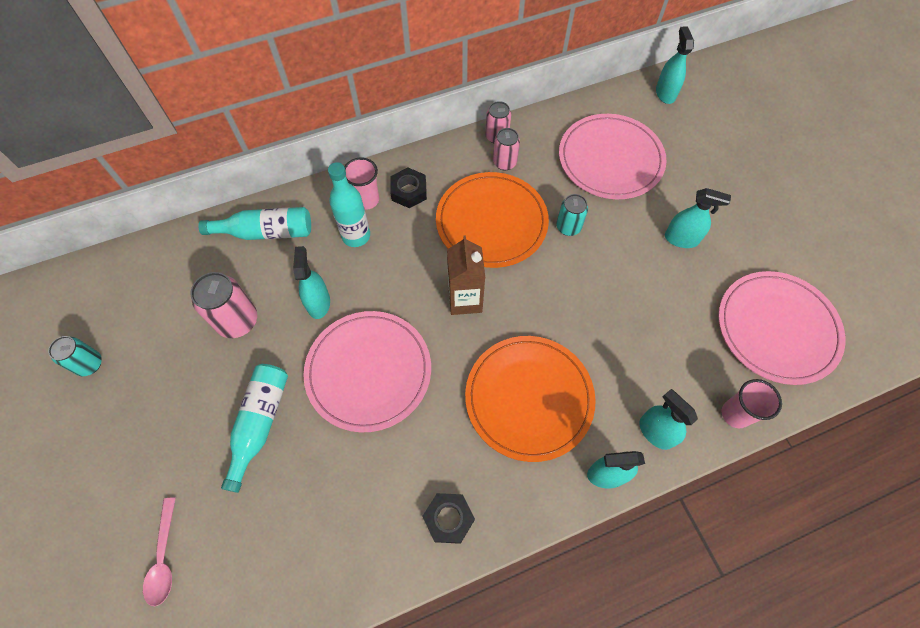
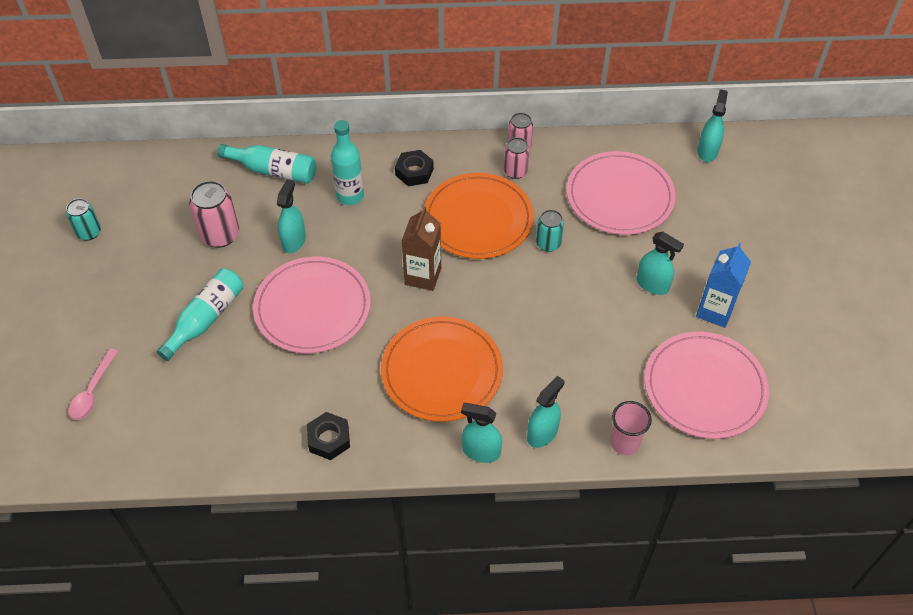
camera: 20 degrees right, 10 degrees down
(367, 200) = (373, 169): pink cup -> none
(655, 432) = (542, 433): turquoise spray bottle -> turquoise spray bottle turned 60 degrees clockwise
(748, 247) = (715, 311): none -> blue carton

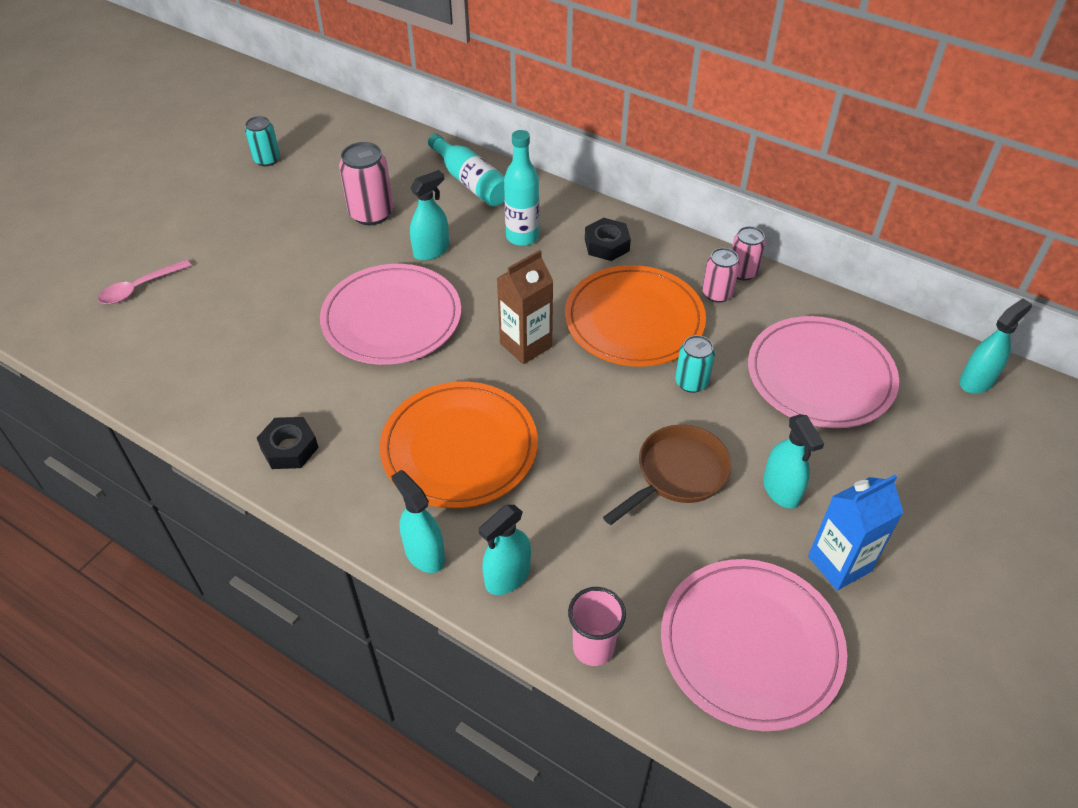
camera: 35 degrees right, 5 degrees down
(206, 319) = (289, 278): turquoise bottle -> none
(542, 433) = (507, 576): turquoise spray bottle -> turquoise spray bottle turned 150 degrees clockwise
(587, 309) = (677, 474): none -> brown pan

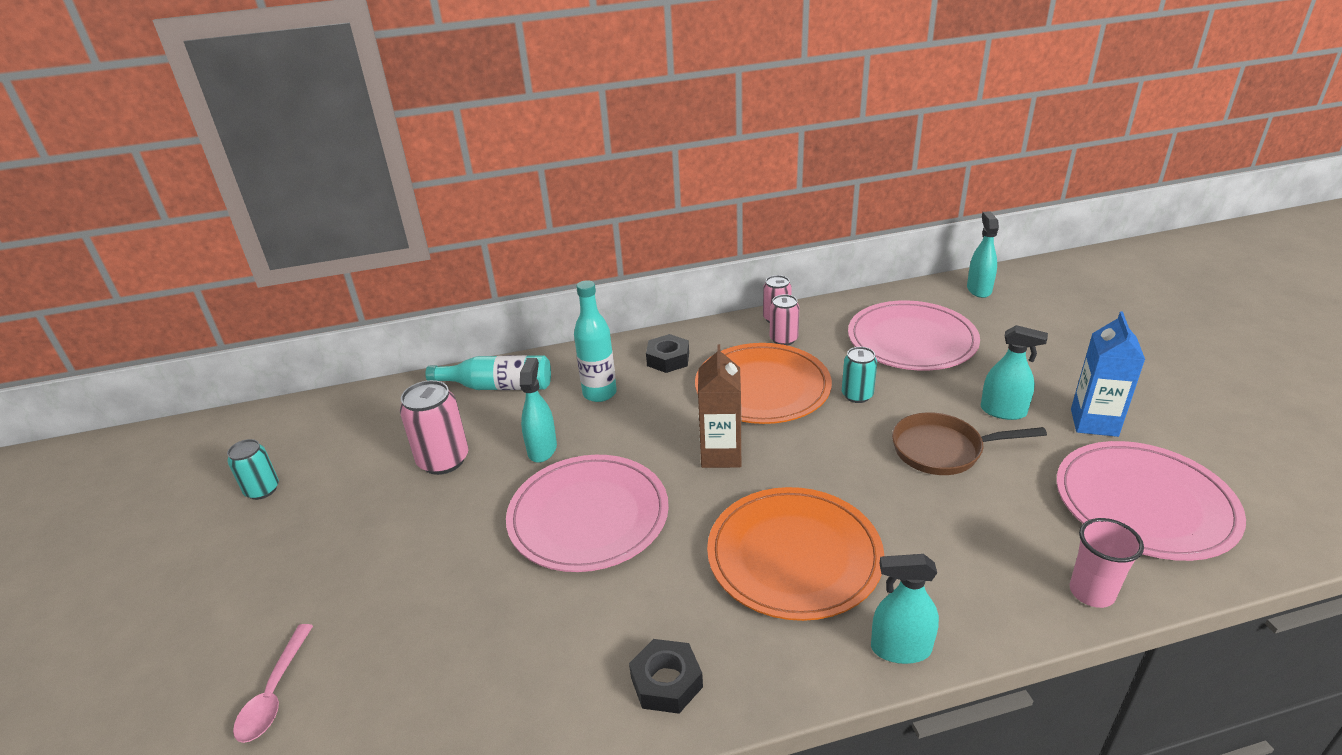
camera: 45 degrees left, 15 degrees down
(507, 576) = (973, 605): turquoise spray bottle -> none
(677, 474) = (943, 450): brown pan -> brown pan turned 90 degrees counterclockwise

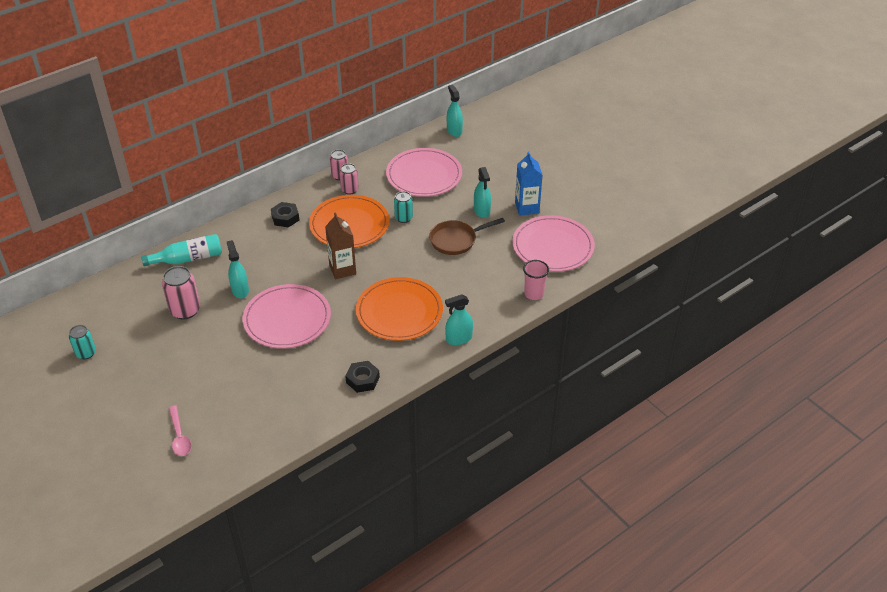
camera: 25 degrees left, 10 degrees up
(599, 393) = (255, 249): turquoise bottle -> none
(1003, 411) = (482, 211): turquoise spray bottle -> turquoise spray bottle turned 75 degrees clockwise

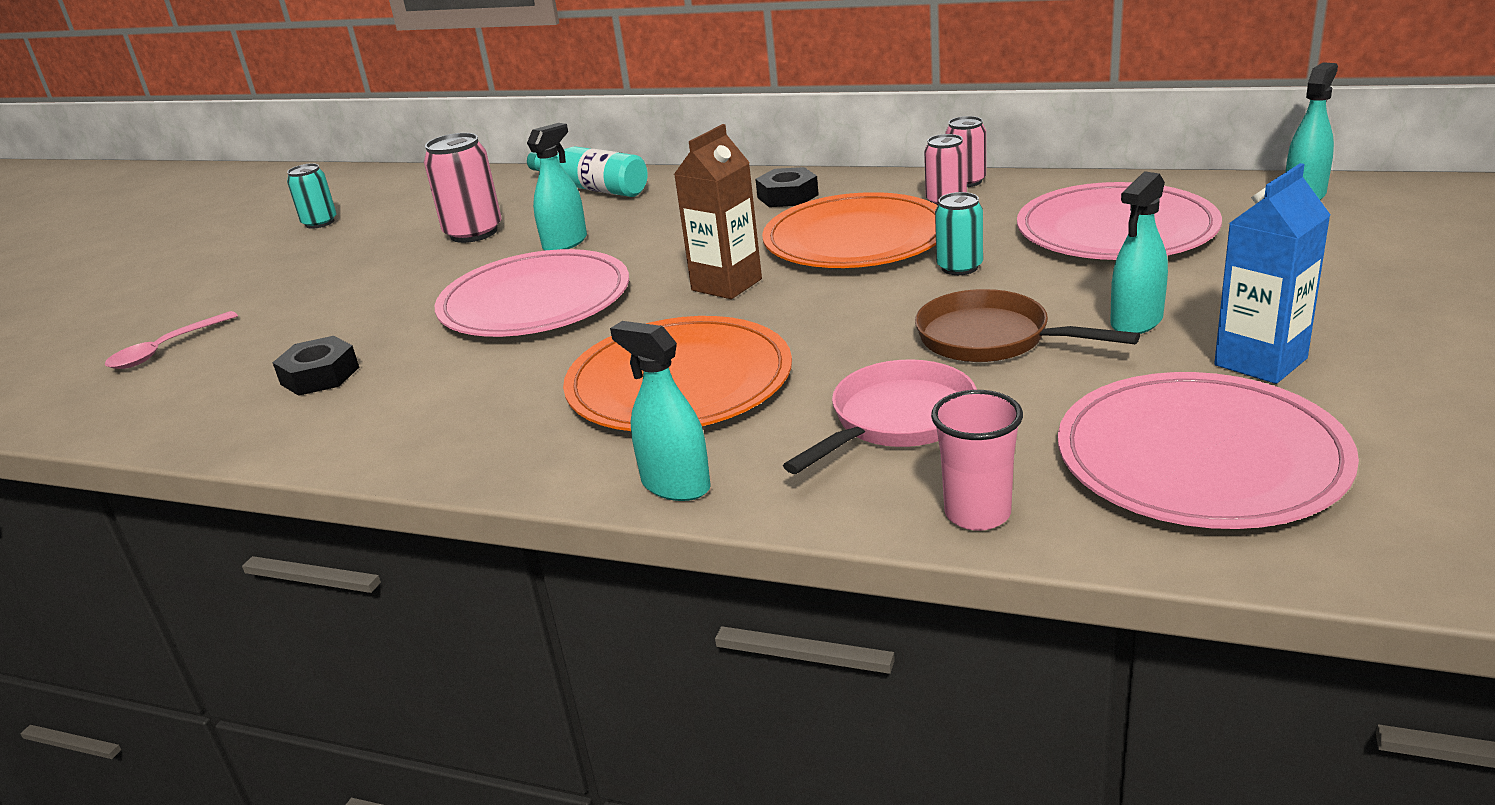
camera: 60 degrees right, 15 degrees down
(362, 380) = (430, 435): black nut -> black nut (320, 375)
(477, 282) = (897, 421): none -> pink pan

